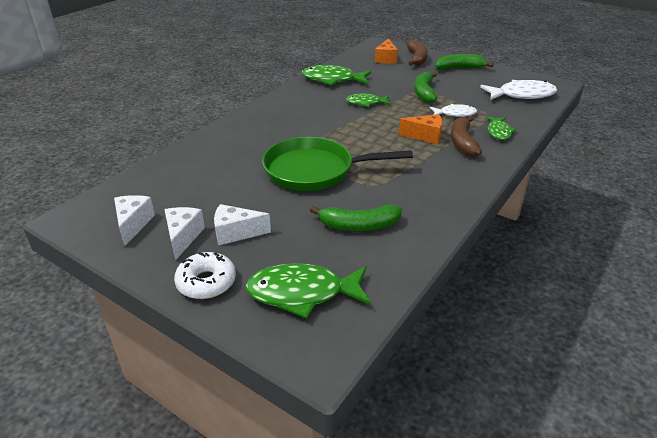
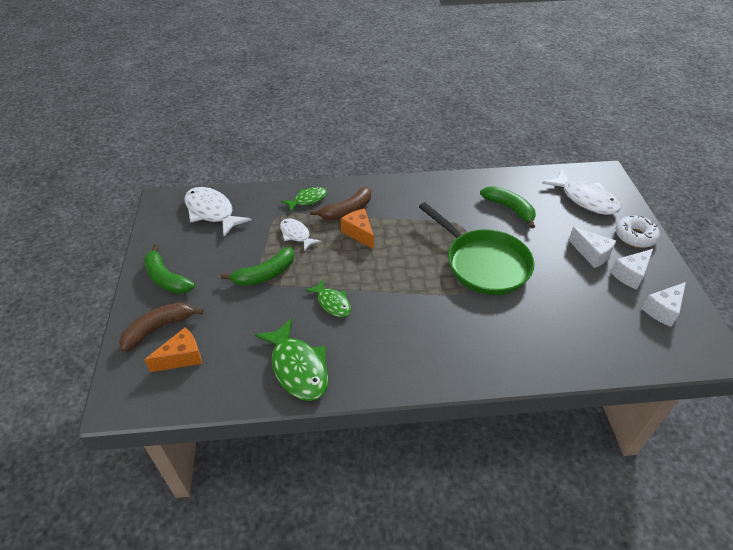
camera: 130 degrees left, 10 degrees up
(302, 293) = (585, 199): green fish -> white fish

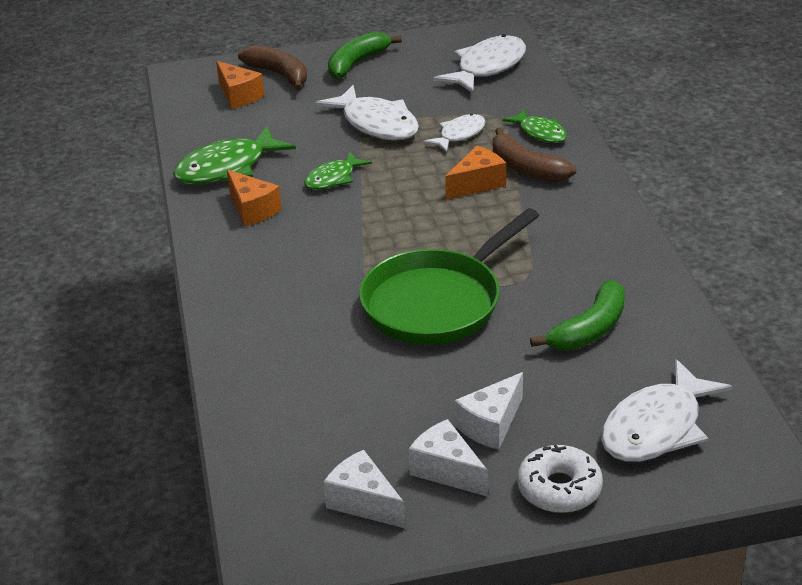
camera: 85 degrees right, 10 degrees down
(265, 274) = (376, 124): green banana -> white fish
(363, 352) = (252, 210): none -> orange cheese

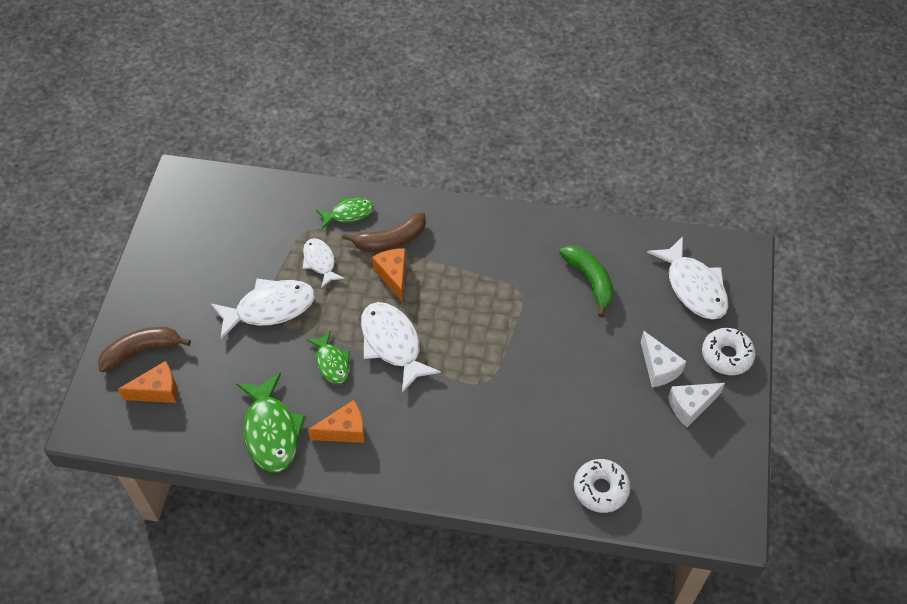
camera: 70 degrees left, 20 degrees up
(270, 417) = (600, 489): none -> white donut
(357, 63) = (162, 289): green banana -> none
(363, 502) = (702, 460): white cheese -> none
(438, 302) = (522, 351): green pan -> none
(487, 67) = (232, 207): white fish -> white fish (392, 344)

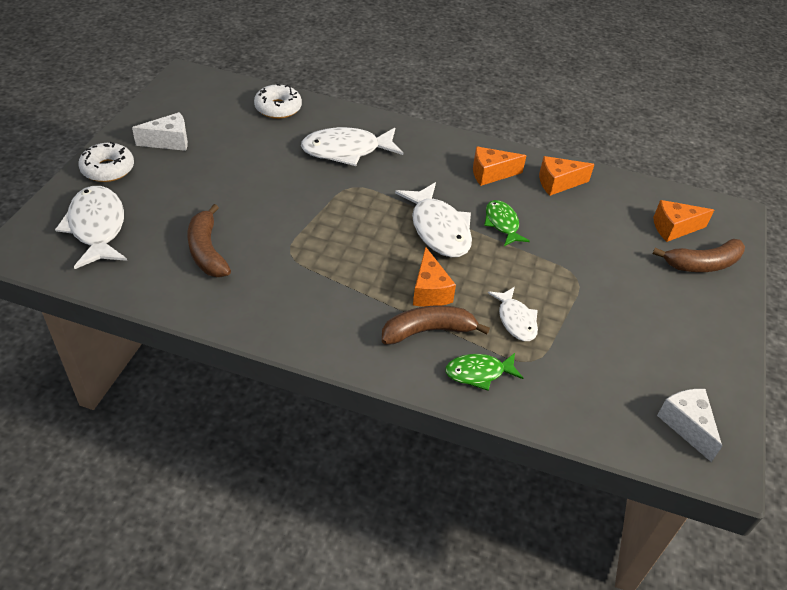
camera: 175 degrees left, 10 degrees down
(270, 308) = (571, 281): white fish -> white fish (346, 150)
(271, 431) = (558, 183): green fish -> orange cheese
(590, 281) = (207, 251): green banana -> brown banana
(659, 368) = (180, 171): white cheese -> white cheese (686, 425)

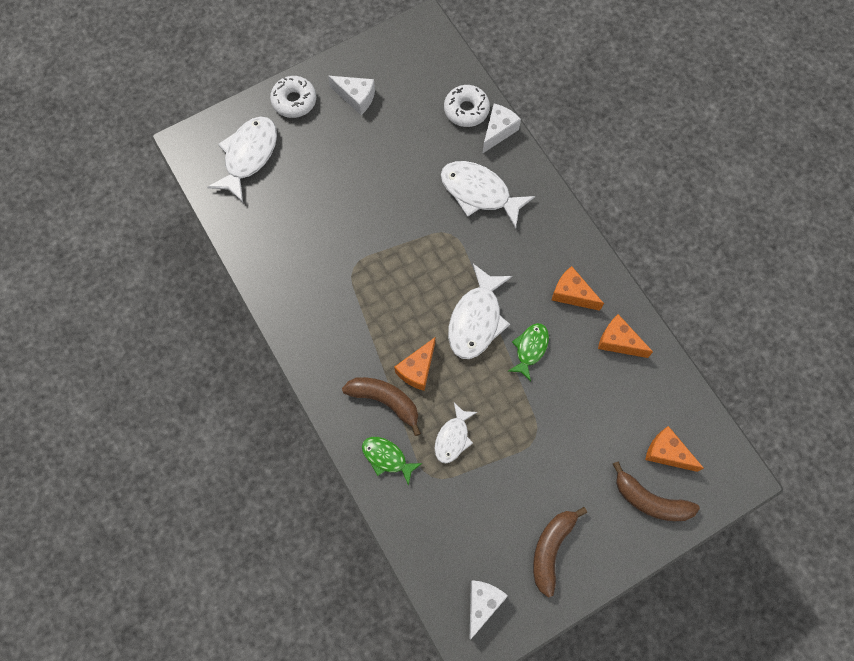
camera: 45 degrees right, 25 degrees up
(207, 251) = (301, 227): brown banana -> brown banana (551, 549)
(319, 109) = (498, 131): none -> white cheese

